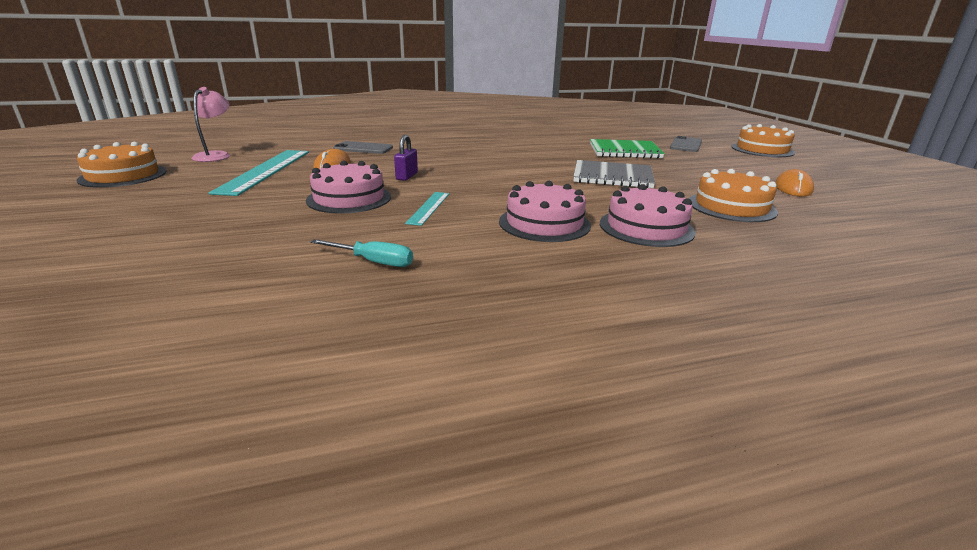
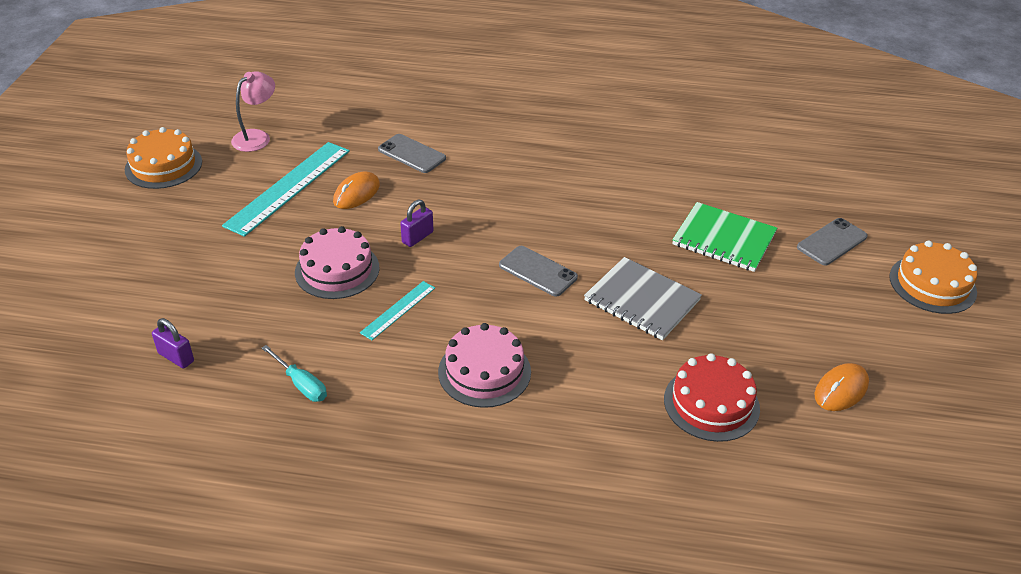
camera: 25 degrees right, 15 degrees up
(200, 273) = (176, 357): none -> purple padlock
(521, 177) = (537, 271): none -> grey phone
(646, 227) = (576, 411): pink cake -> none
(731, 207) = (711, 403): orange cake -> red cake

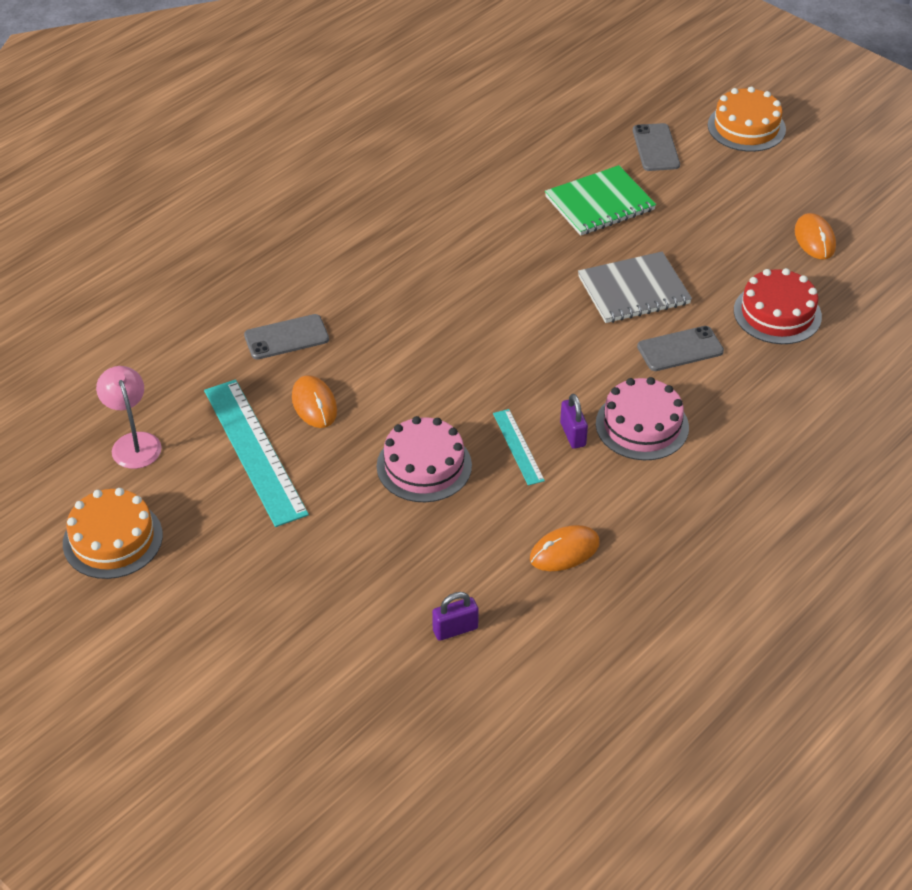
camera: 55 degrees left, 5 degrees up
(301, 384) = (564, 551): turquoise screwdriver -> orange mouse
(417, 237) = (425, 390): purple padlock -> purple padlock (573, 434)
(537, 271) = (543, 334): grey phone -> grey phone (680, 349)

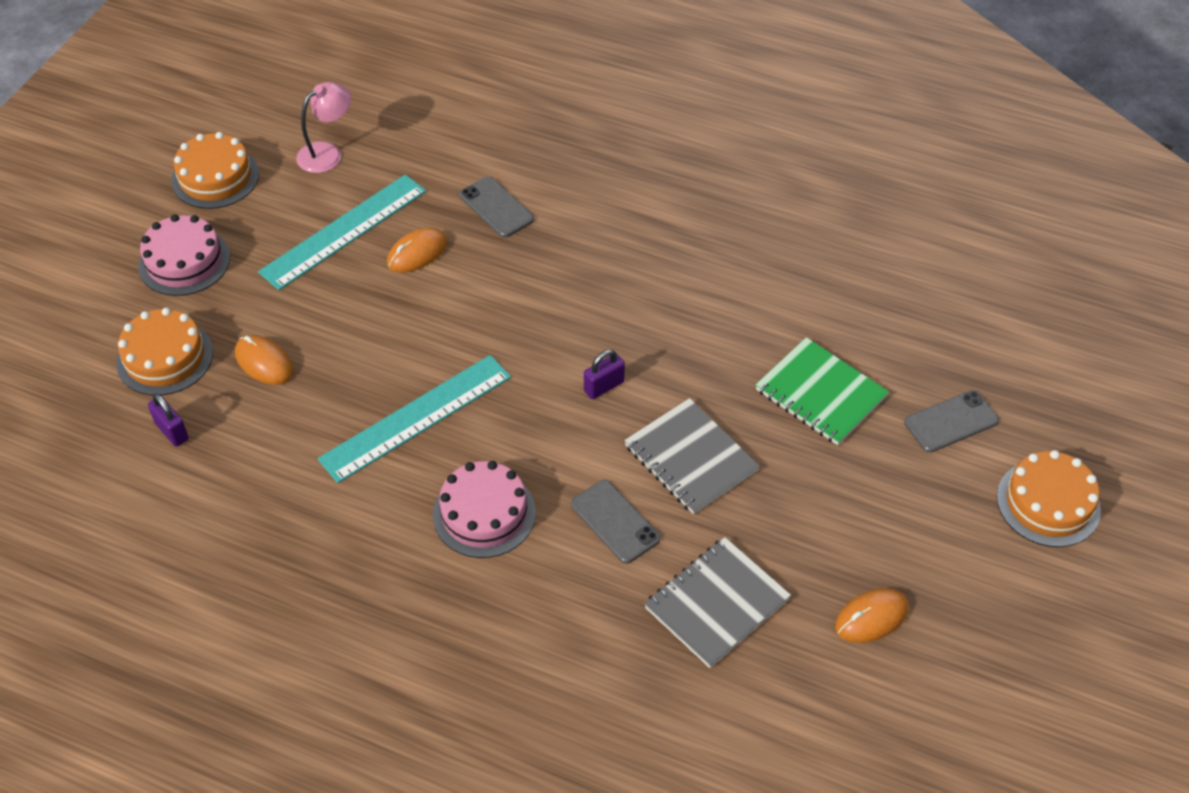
camera: 70 degrees right, 5 degrees up
(354, 621) = (165, 357): none -> orange cake
(424, 466) = (366, 353): pink cake -> pink cake (184, 261)
(518, 446) = (416, 418): turquoise ruler -> turquoise ruler, size x1.97
(564, 551) = (289, 490): orange mouse -> orange mouse (264, 362)
(573, 434) = (449, 457): purple padlock -> purple padlock (603, 386)
(777, 313) = (716, 603): red cake -> grey notebook

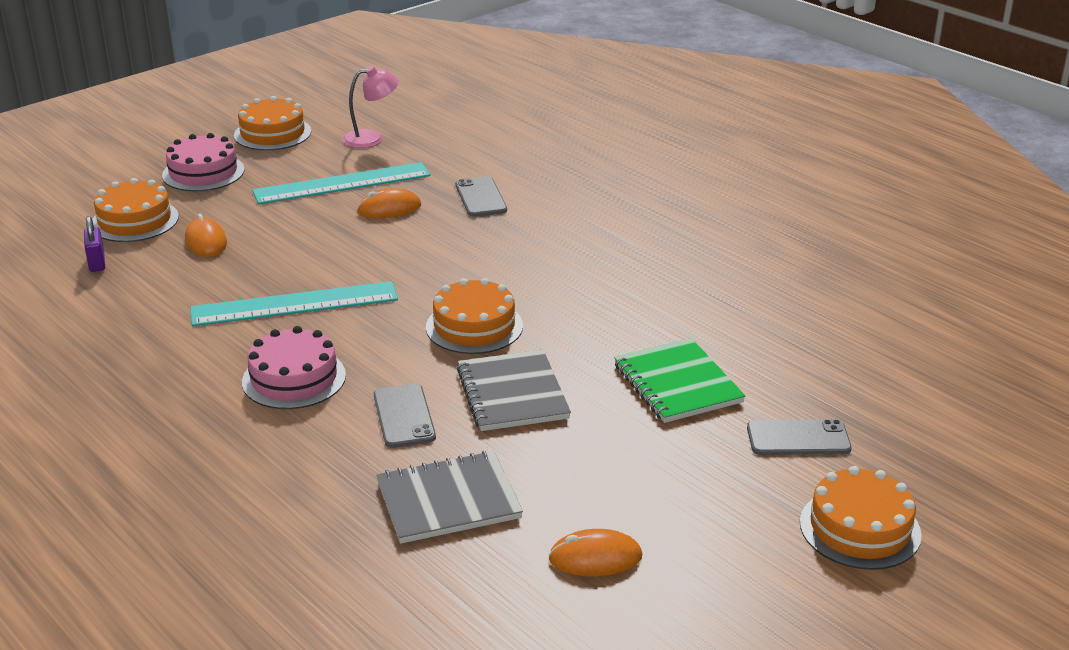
camera: 25 degrees right, 20 degrees down
(603, 386) = (474, 326): purple padlock -> orange cake

